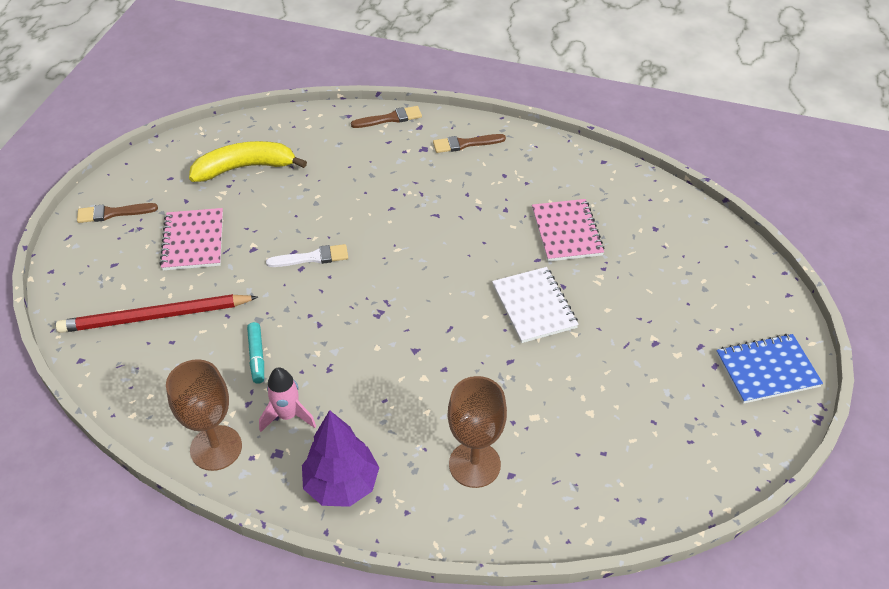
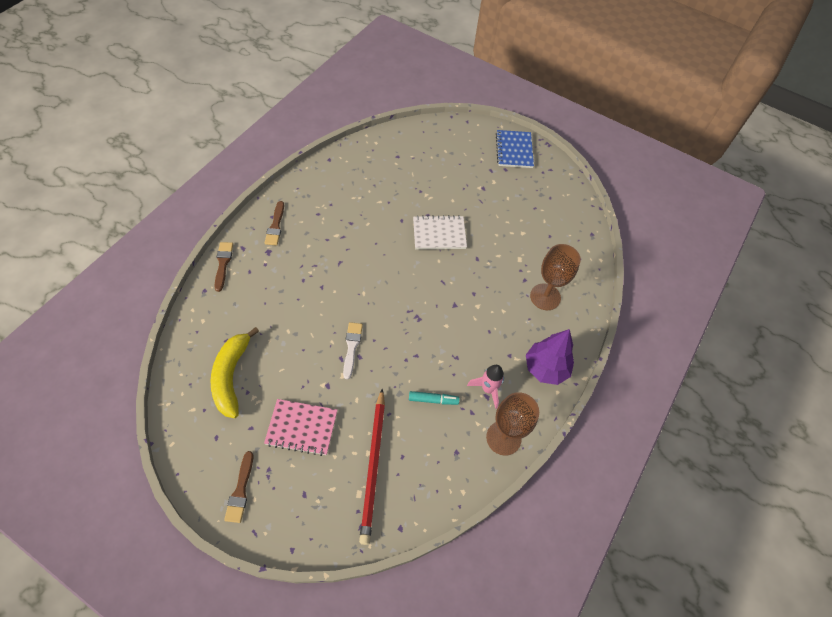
camera: 80 degrees left, 10 degrees up
(567, 232) = (384, 198): pink notebook -> none

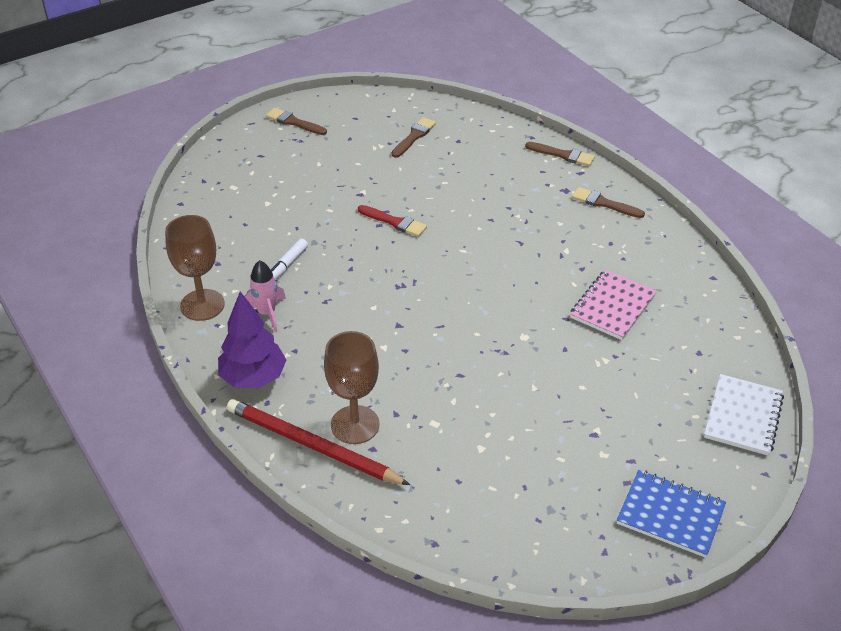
camera: 120 degrees right, 15 degrees down
(231, 376) = (414, 137): yellow banana -> brown brush
(301, 428) = (326, 167): pink notebook -> pink notebook (612, 306)
(352, 347) = (394, 222): white brush -> red brush
(373, 466) = (251, 202): red pencil -> red pencil (312, 445)
(433, 400) = (287, 265): turquoise marker -> white marker
(439, 234) = (523, 349): white notebook -> white notebook (743, 416)

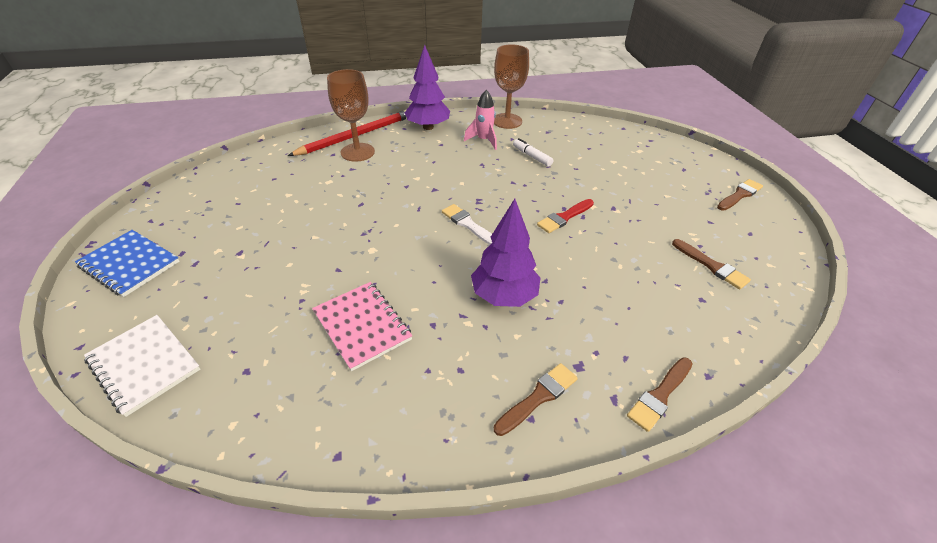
camera: 110 degrees right, 0 degrees up
(445, 282) = (468, 224): none -> white brush
(524, 238) = (504, 296): none -> purple tree
(670, 515) = (129, 264): blue notebook -> blue notebook turned 75 degrees clockwise

